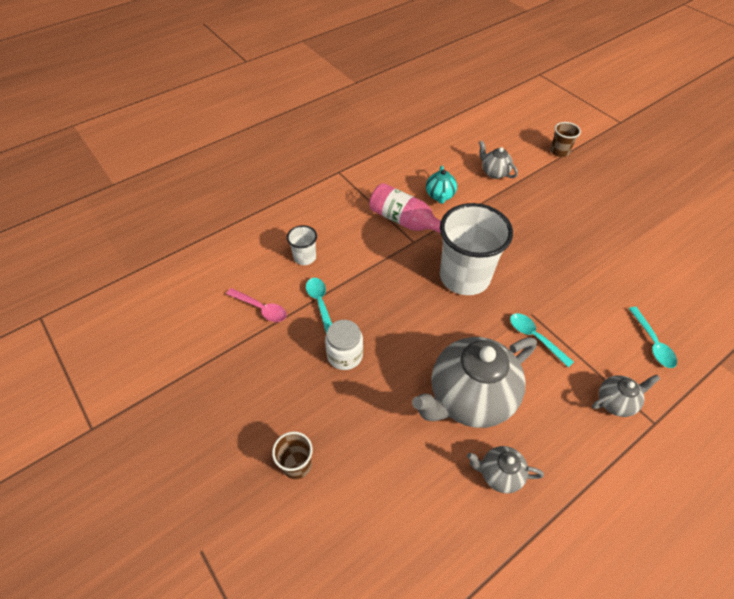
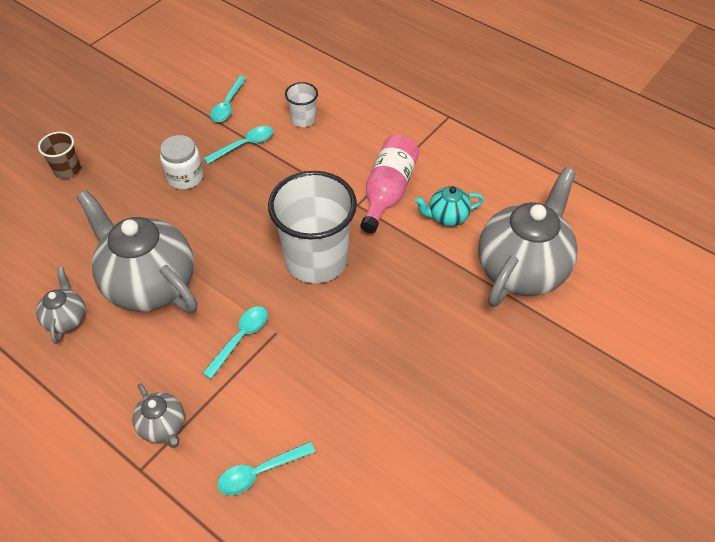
camera: 75 degrees right, 0 degrees up
(261, 309) = (228, 105): pink spoon -> turquoise spoon
(494, 172) = (521, 269): grey teapot -> grey teapot, size x2.15
(559, 151) = (613, 348): brown cup -> none

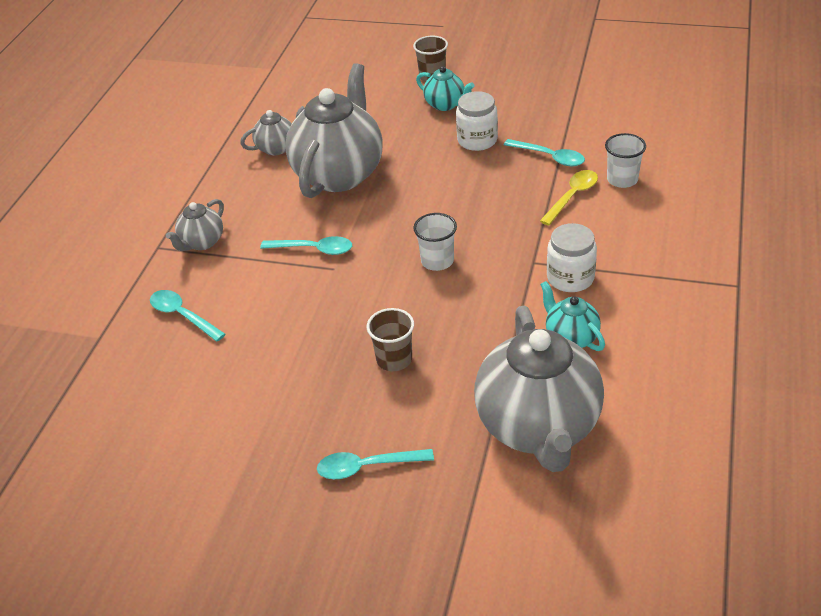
camera: 70 degrees right, 10 degrees down
(117, 177) = (445, 105): none -> turquoise teapot
(228, 105) = (594, 125): turquoise spoon -> turquoise spoon (367, 467)
(301, 153) = (572, 196): none -> yellow spoon
(316, 260) = (437, 261): white cup -> white cup, size x0.46
(388, 192) = (570, 278): pink bottle -> white jar
(410, 328) = (394, 359): none -> brown cup
(521, 269) = (538, 427): grey teapot -> grey teapot turned 75 degrees clockwise

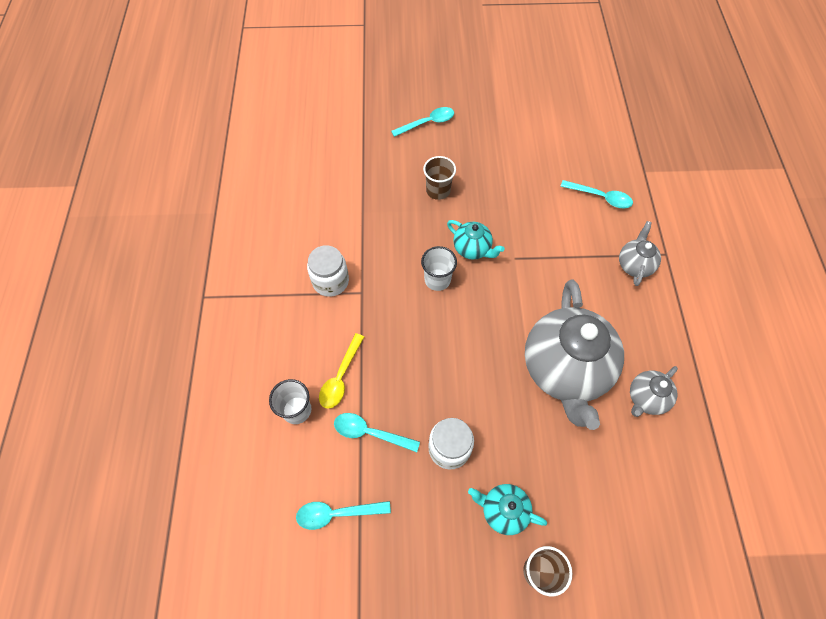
camera: 160 degrees right, 20 degrees up
(314, 249) = (540, 274): turquoise spoon -> turquoise spoon (337, 513)
(538, 427) = (335, 162): grey teapot -> none
(571, 337) = (324, 228): turquoise teapot -> turquoise teapot (472, 249)

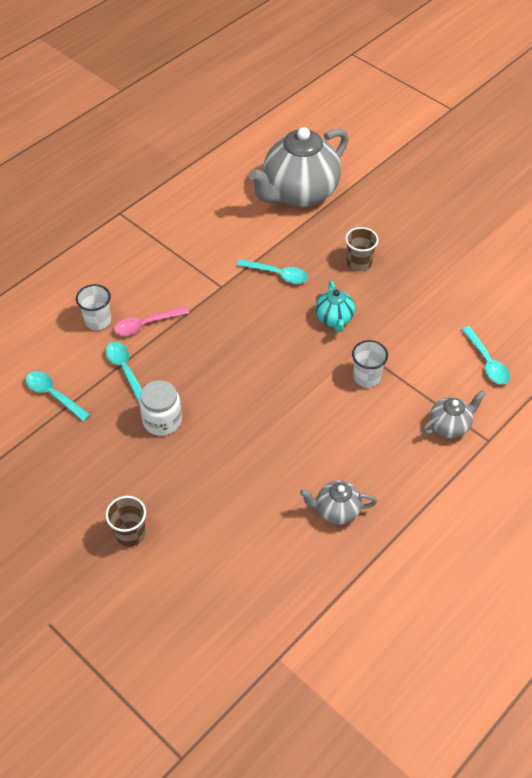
camera: 45 degrees right, 10 degrees down
(330, 281) = (209, 264): white jar -> none
(340, 377) = (146, 324): yellow spoon -> pink spoon
(427, 123) = (411, 212): turquoise spoon -> turquoise spoon (277, 274)
(437, 280) = (283, 319): white cup -> white cup (366, 377)
(503, 511) = (151, 483): turquoise teapot -> none
(564, 370) = (300, 444): grey teapot -> grey teapot (299, 194)

